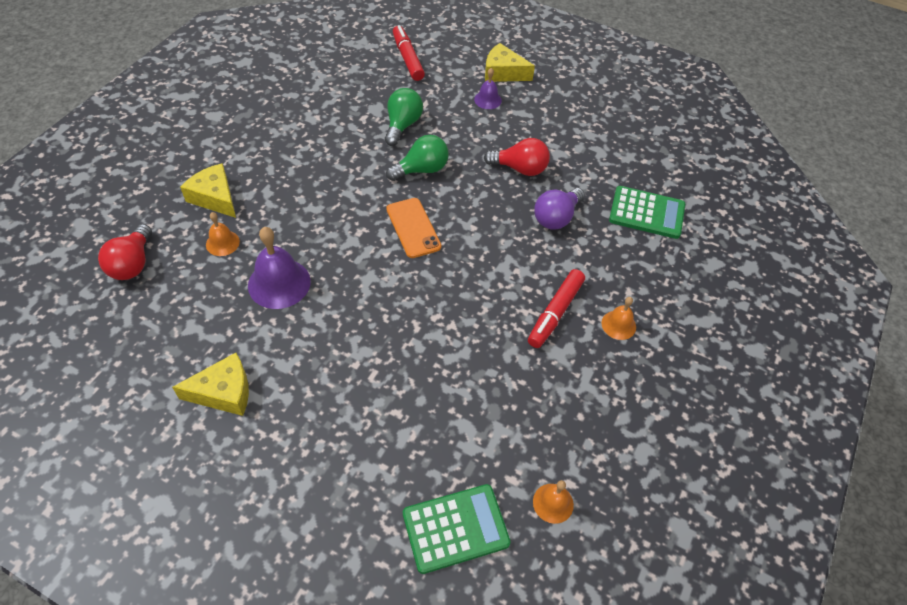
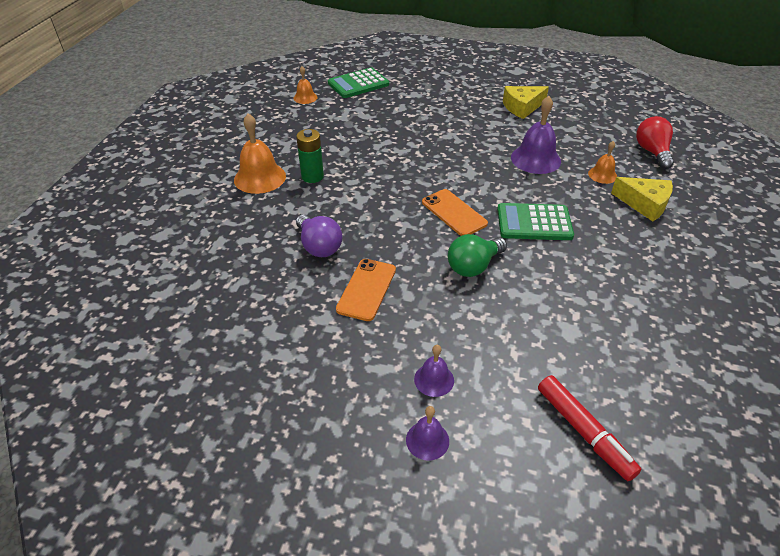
camera: 170 degrees right, 10 degrees down
(402, 125) = (524, 314): green light bulb -> none
(503, 72) = (427, 440): yellow cheese -> purple bell
(520, 168) = (366, 289): red light bulb -> orange phone
(555, 313) = (312, 176): red marker -> green battery
(556, 217) = (319, 246): purple light bulb -> purple light bulb turned 120 degrees clockwise
(618, 325) = (260, 178): orange bell -> orange bell, size x1.80
(646, 213) = (221, 269): green calculator -> green calculator (534, 222)

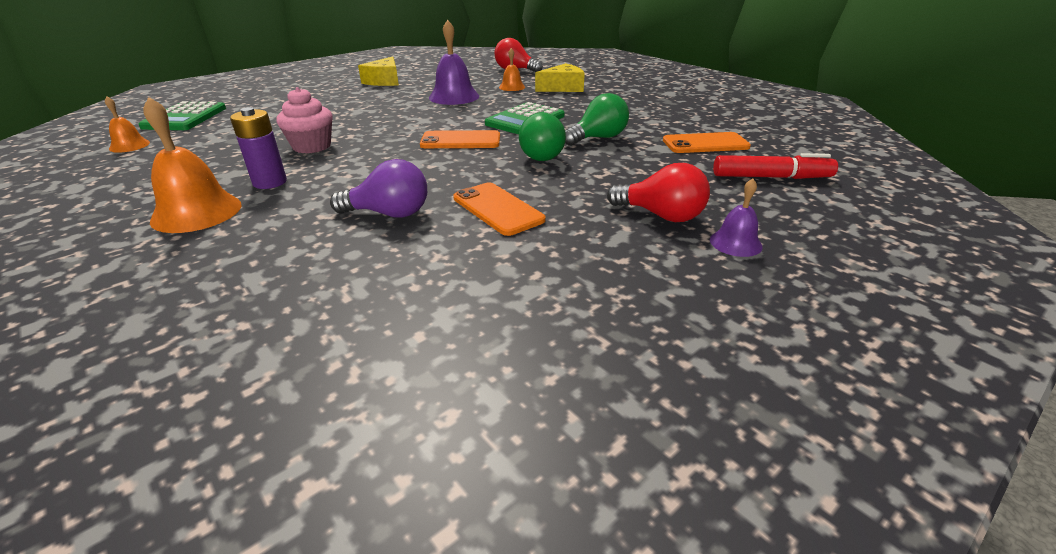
camera: 55 degrees left, 10 degrees down
(312, 176) = (270, 182): green battery -> purple battery
(372, 157) = (312, 146): none -> pink cupcake
(434, 379) = (661, 215): purple bell -> red light bulb
(545, 282) = (598, 138): none -> green light bulb
(616, 358) = (705, 144): none -> orange phone

